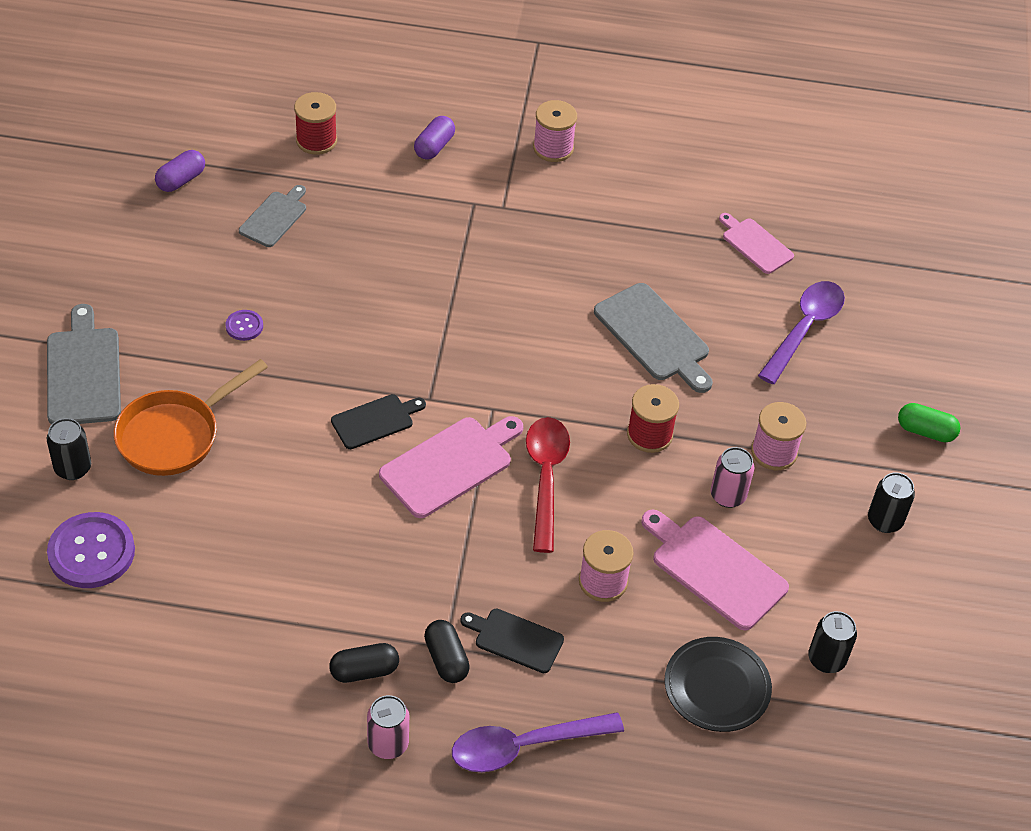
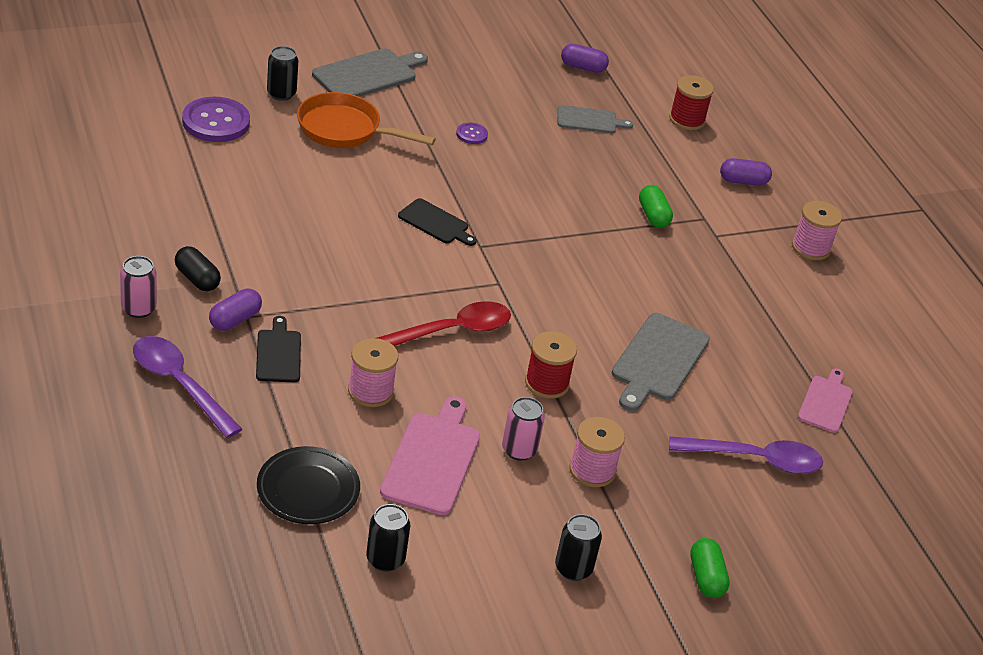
camera: 60 degrees right, 10 degrees down
(446, 659) = (235, 320): black capsule -> purple capsule
(450, 465) = (424, 274): pink cutting board -> none
(451, 240) = (653, 215): none -> green capsule

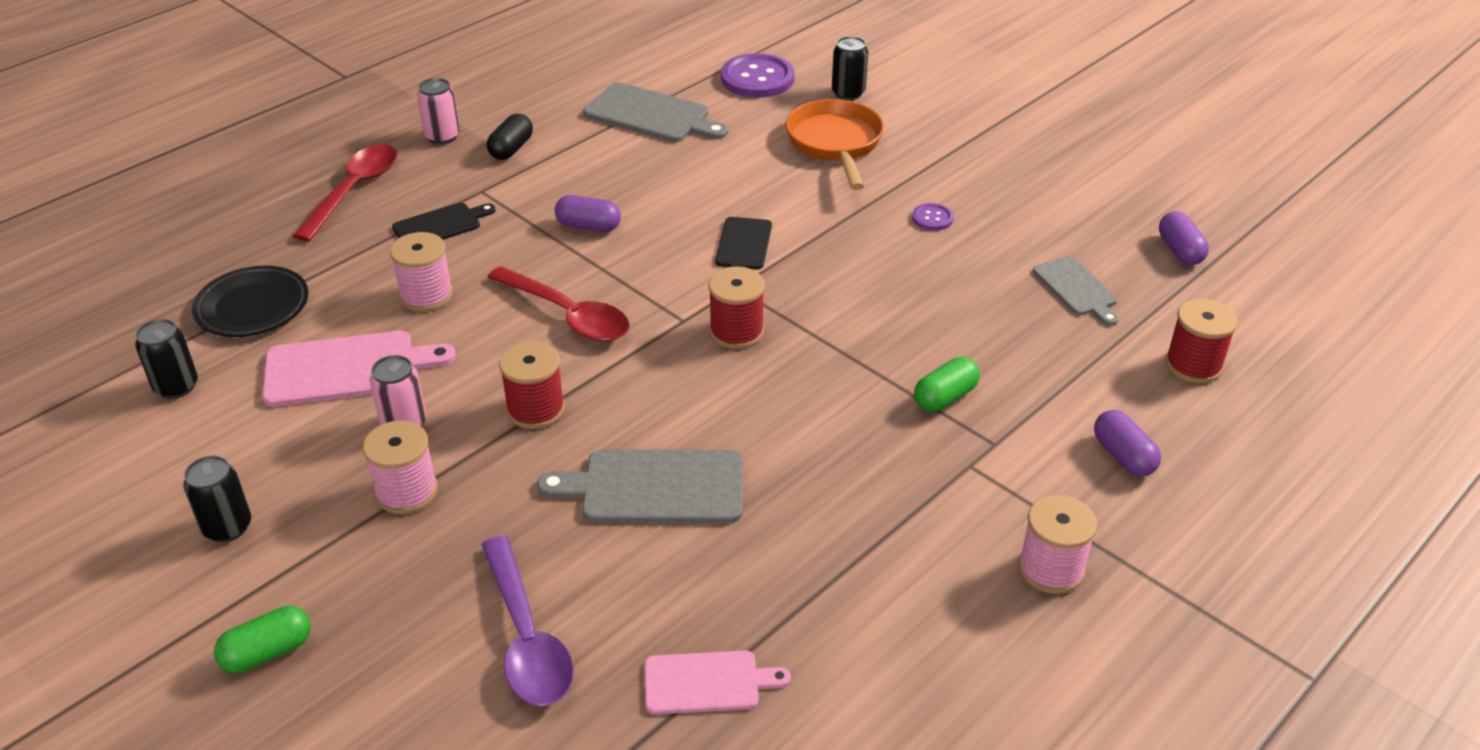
camera: 70 degrees right, 0 degrees up
(179, 384) = (354, 191): purple spoon -> red spoon
(235, 320) = (470, 187): purple capsule -> purple capsule (588, 226)
(368, 74) = (950, 125): grey cutting board -> grey cutting board (651, 115)
(529, 266) = (736, 332): none -> red spool

